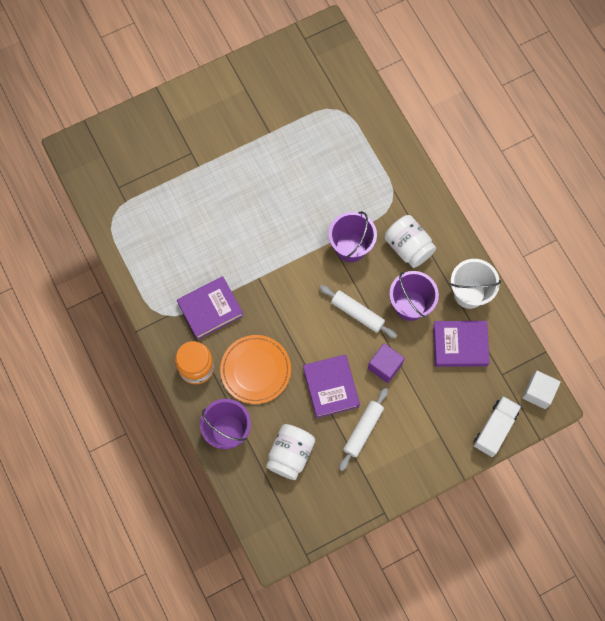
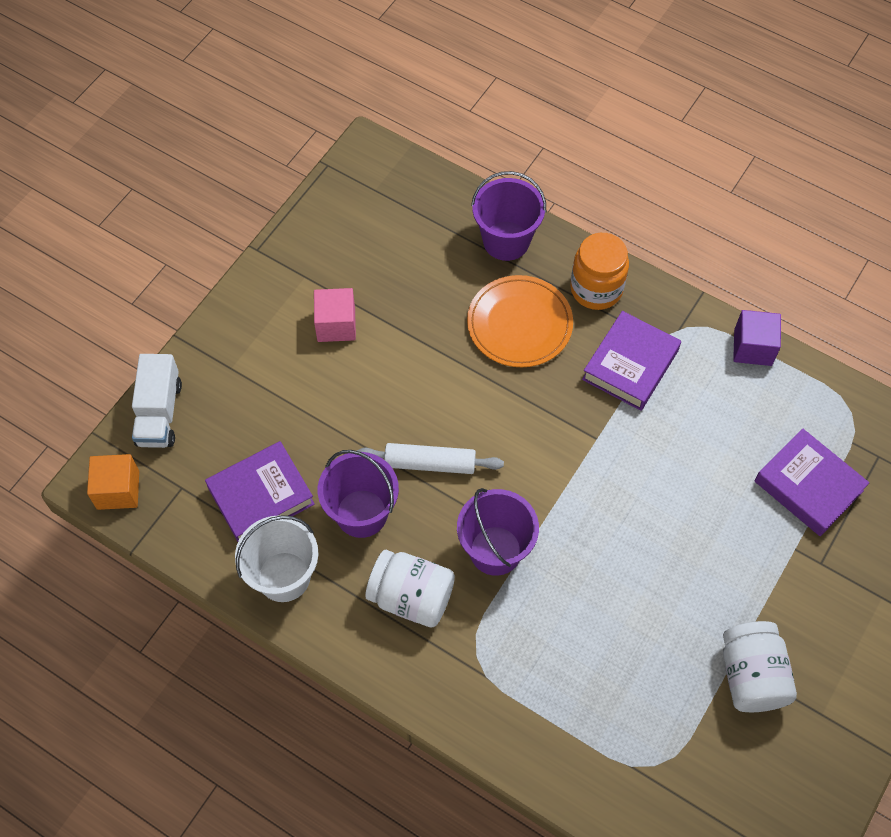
camera: 150 degrees right, 10 degrees down
(290, 454) = (412, 254): white jar -> white jar (751, 676)
(331, 387) = (408, 353): purple book -> purple book (808, 486)
(363, 430) = (336, 325): white rolling pin -> pink cube
(385, 366) = (352, 415): purple cube -> purple cube (752, 347)
(538, 392) = (118, 490): white cube -> orange cube

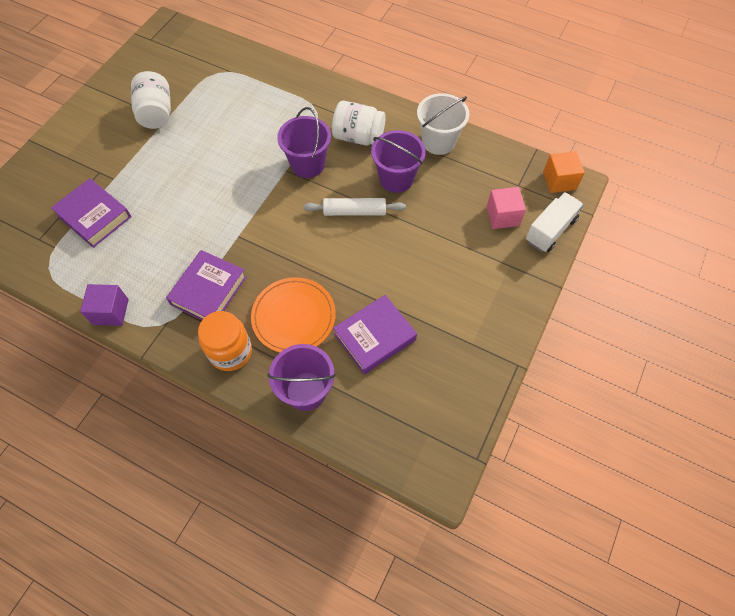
camera: 175 degrees right, 0 degrees up
(159, 413) = (550, 230): white truck -> white truck turned 45 degrees clockwise
(261, 496) = (464, 184): purple book -> purple book (374, 337)
(336, 325) = (438, 304): pink cube -> pink cube (502, 216)

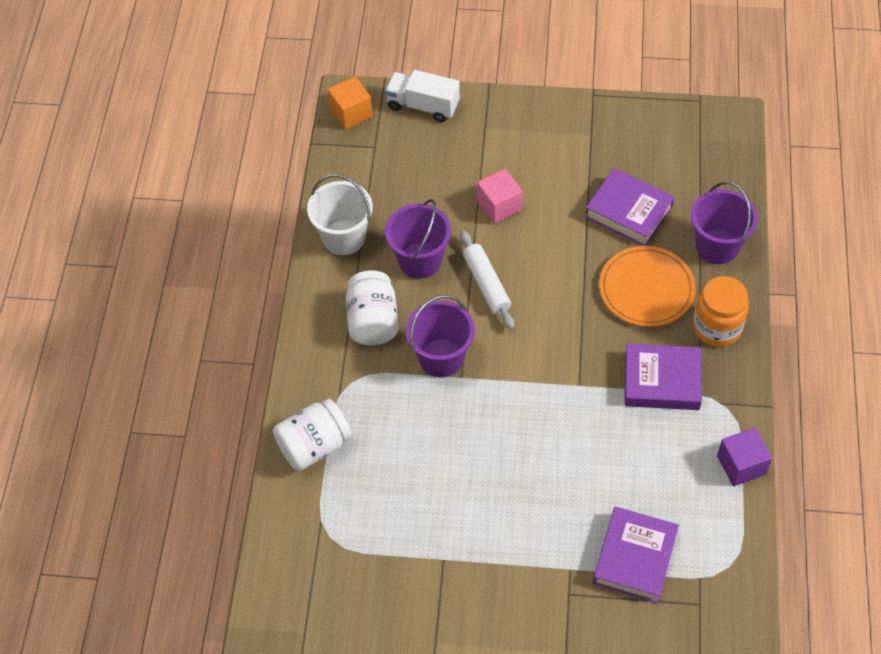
camera: 110 degrees left, 5 degrees down
(156, 113) = (439, 577): white jar -> white jar (314, 446)
(502, 216) = (424, 149): pink cube -> pink cube (499, 206)

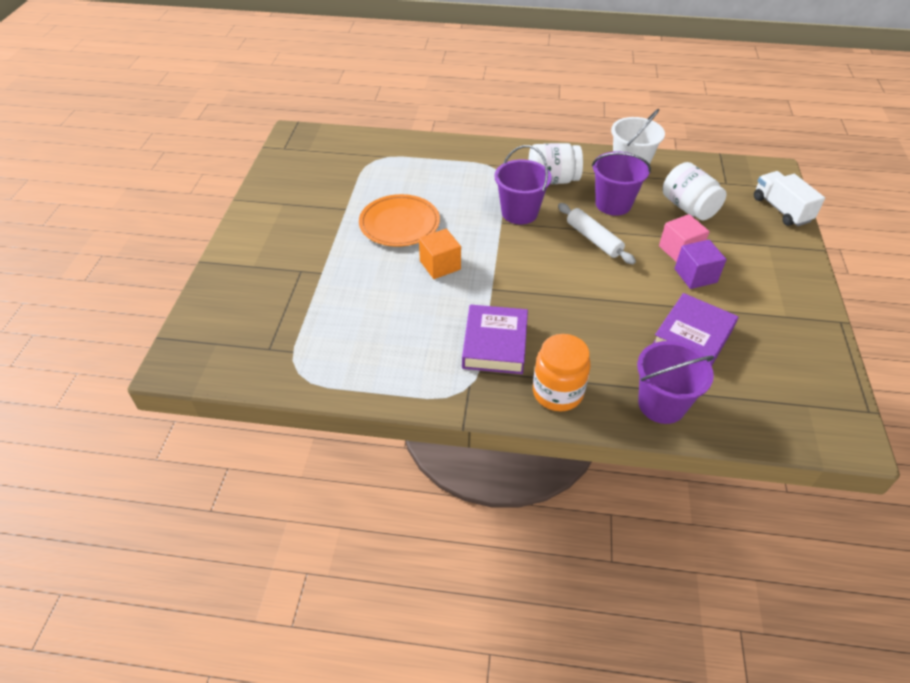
camera: 90 degrees right, 10 degrees down
(314, 446) = (446, 154): white jar -> white jar (688, 208)
(351, 113) = (758, 171): orange cube -> orange cube (440, 265)
(423, 106) = (781, 209): white truck -> white truck turned 45 degrees counterclockwise
(486, 284) = (593, 239): white rolling pin -> white rolling pin turned 75 degrees clockwise
(635, 558) = (321, 311): purple book -> none
(646, 289) = (600, 342): orange plate -> orange plate (399, 223)
(741, 465) = (399, 394): purple cube -> purple cube (695, 275)

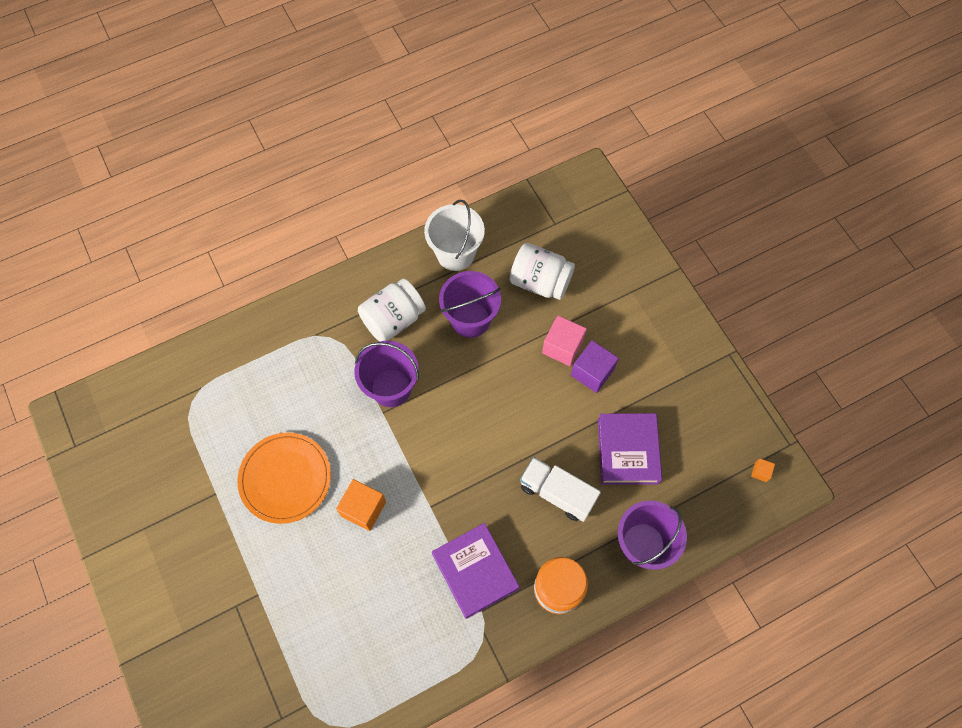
camera: 35 degrees left, 20 degrees up
(593, 239) = (480, 381): white rolling pin -> none
(781, 209) = (620, 233): white truck -> white truck (557, 493)
(822, 415) = (760, 472): none -> orange cube

